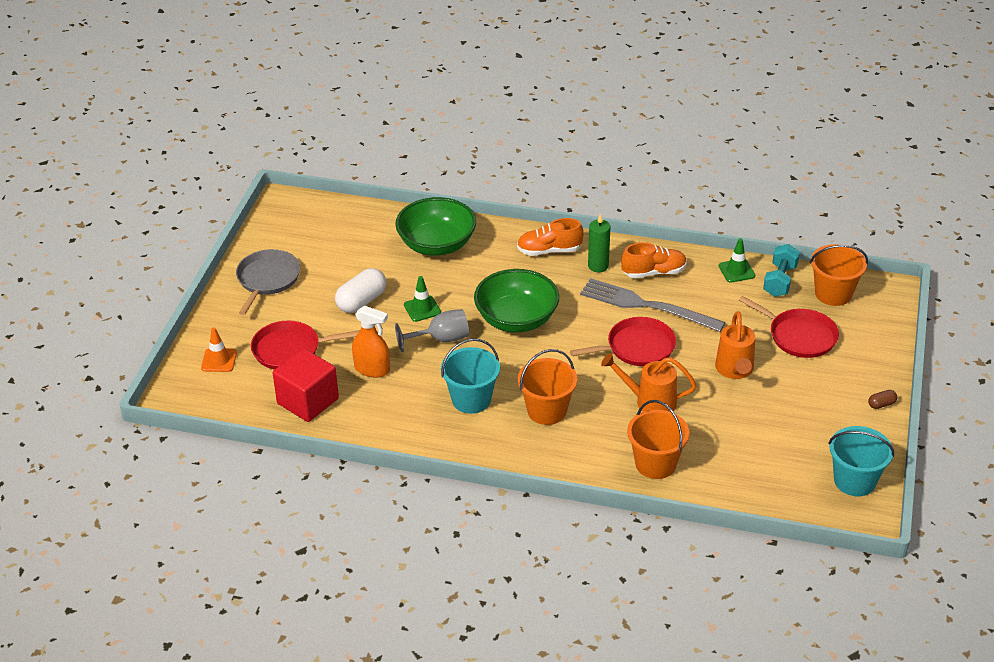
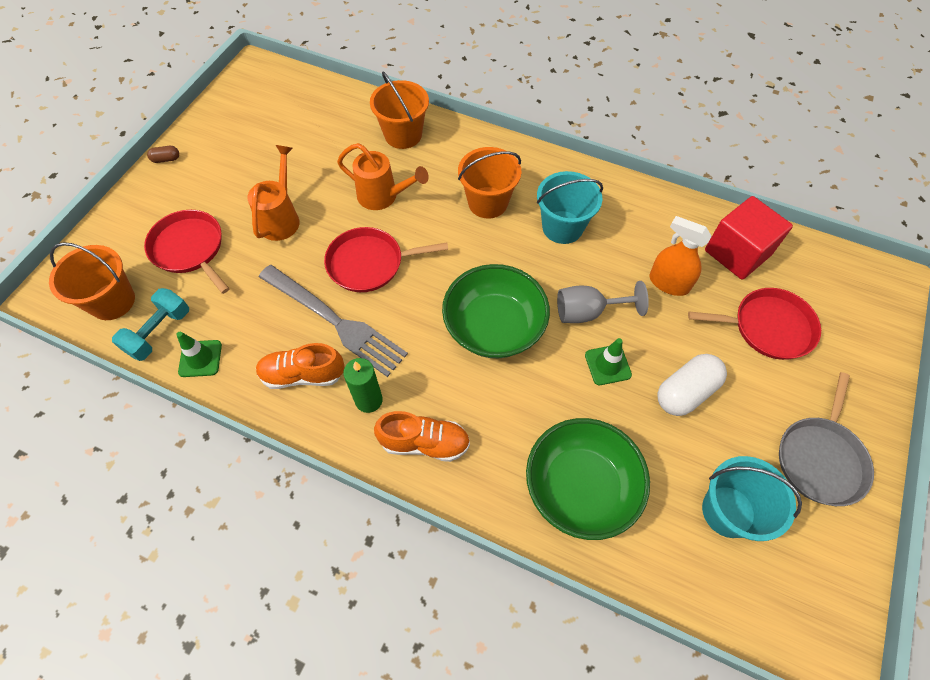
camera: 170 degrees left, 20 degrees up
(219, 360) = (851, 325): orange traffic cone -> none
(854, 481) = (242, 96): turquoise bucket -> turquoise bucket (728, 511)

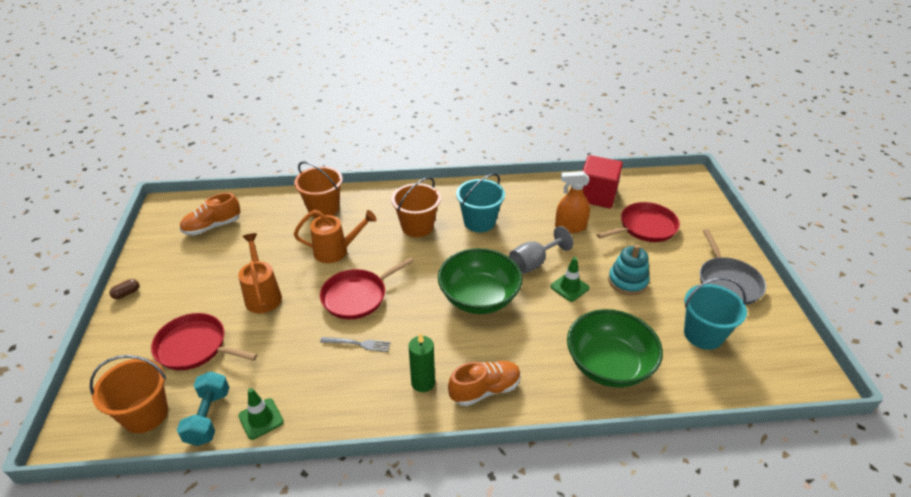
camera: 30 degrees left, 20 degrees down
(303, 375) = (358, 390): orange shoe -> orange shoe (212, 226)
(335, 321) = (358, 344): grey fork -> grey fork, size x0.45
(685, 392) = (627, 281): white capsule -> turquoise stacking toy

